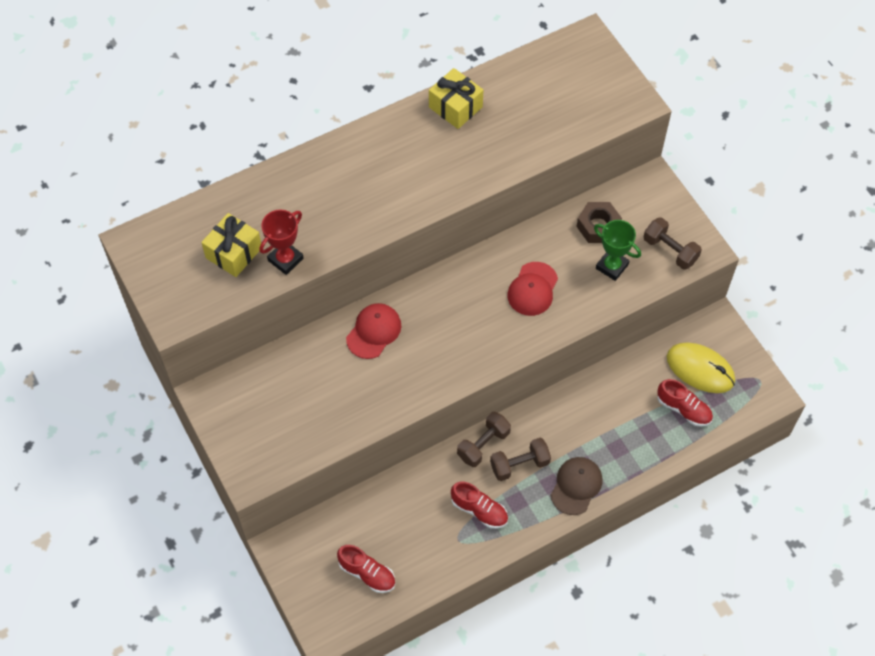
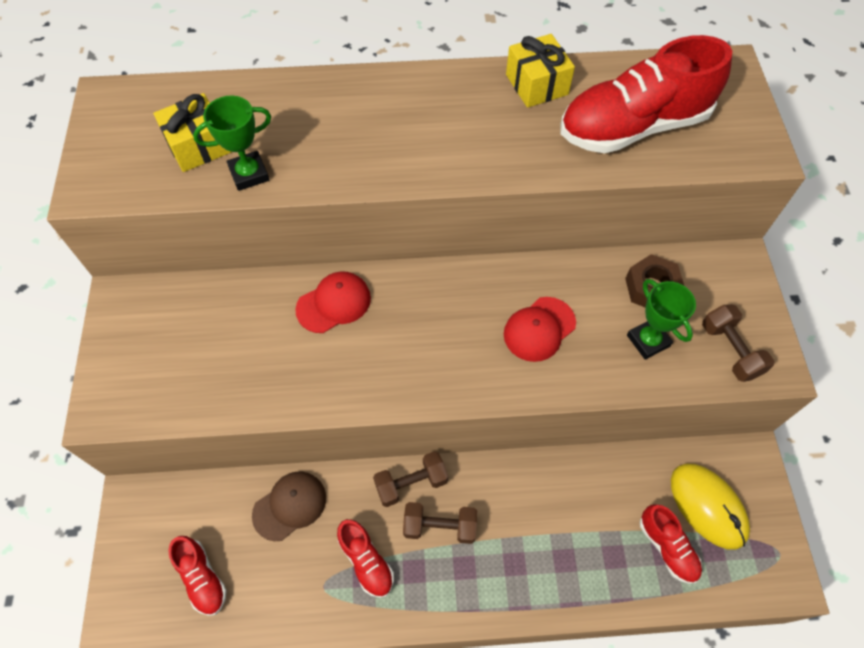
camera: 25 degrees right, 0 degrees up
(285, 259) = (249, 174): red trophy -> green trophy
(540, 116) = (633, 127): none -> red shoe
(576, 486) = (493, 585): brown cap -> brown cap (290, 506)

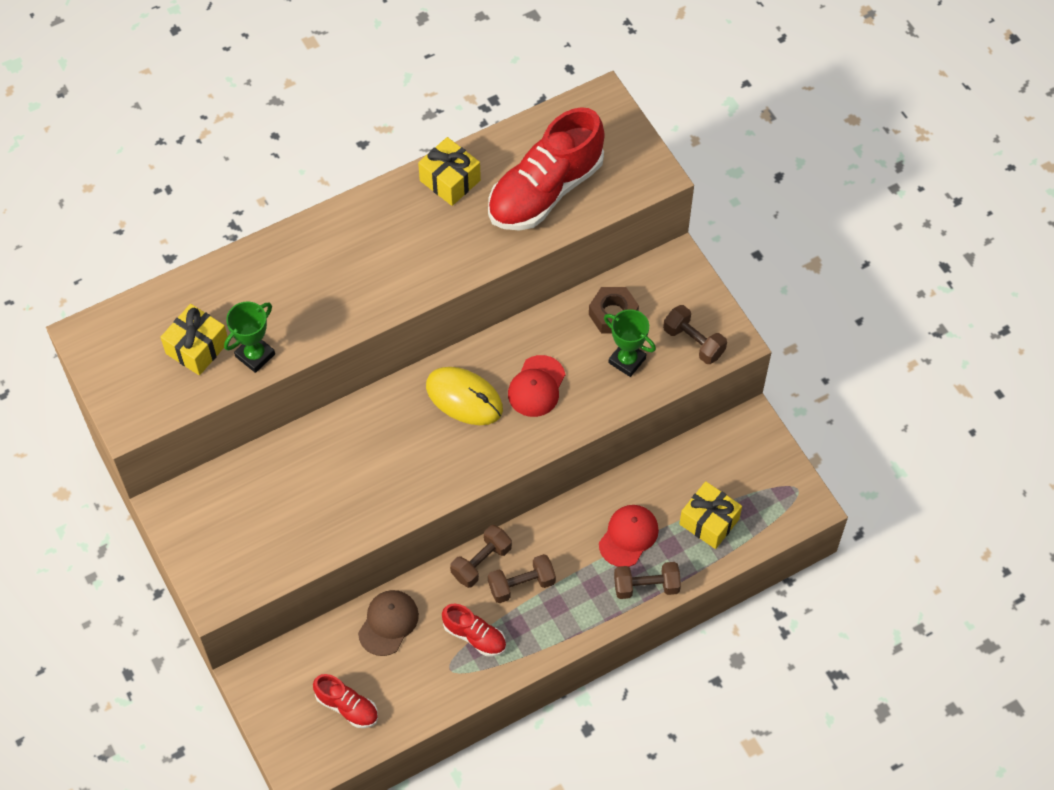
camera: 25 degrees left, 0 degrees up
(334, 303) = (356, 435): red cap -> red cap (628, 536)
(570, 590) = (646, 586): none -> brown dumbbell
(667, 547) = (709, 521): red shoe -> yellow gift
(708, 506) = (730, 476): yellow mouse -> yellow mouse (464, 398)

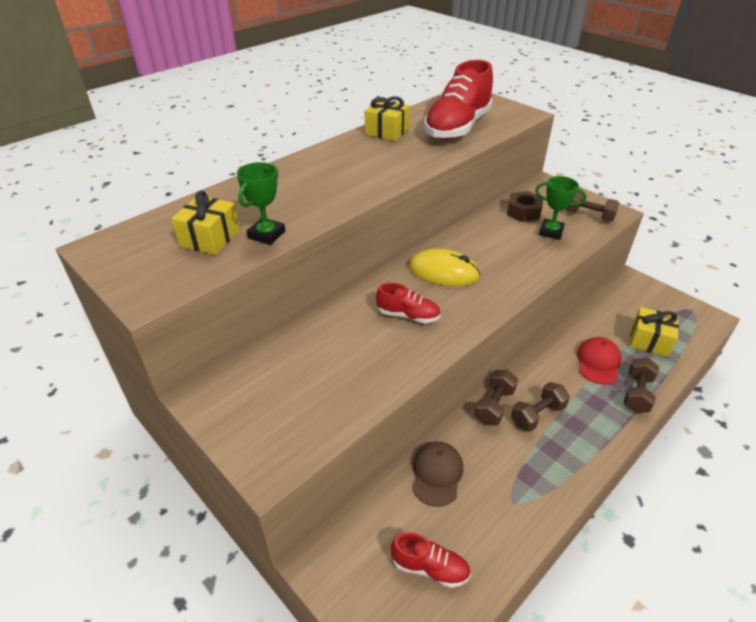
camera: 15 degrees left, 20 degrees down
(474, 636) = (520, 466): red shoe -> red shoe (408, 315)
(536, 386) = (495, 256): red cap -> none
(646, 586) = (637, 393): brown dumbbell -> brown dumbbell turned 45 degrees counterclockwise

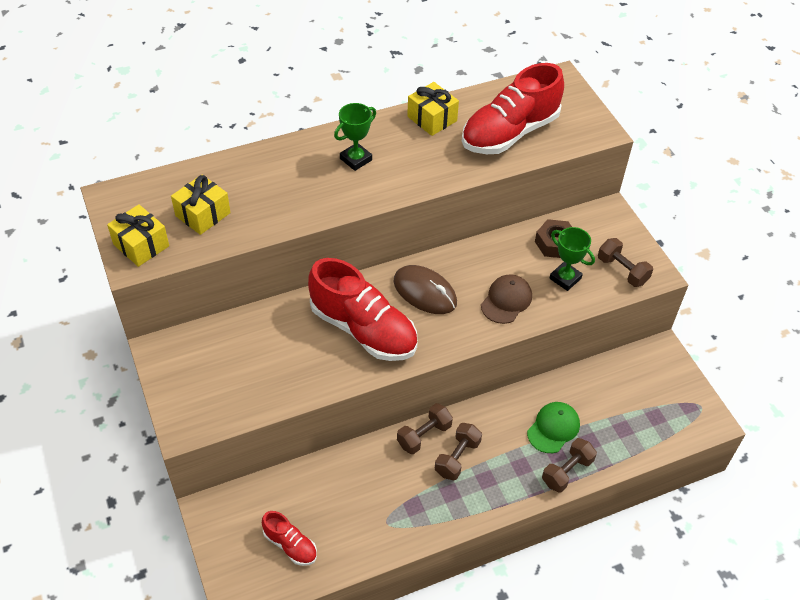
camera: 20 degrees right, 10 degrees up
(266, 235) = (250, 225): green trophy -> green trophy (356, 159)
(408, 315) = (363, 329): red shoe -> red shoe, size x2.05
(437, 474) = (337, 477): brown cap -> brown cap (506, 300)
(443, 271) = (425, 292): yellow mouse -> brown mouse
(537, 415) = (457, 458): brown dumbbell -> brown dumbbell turned 45 degrees counterclockwise
(598, 362) = (553, 428): red cap -> green cap
(649, 341) = (624, 424): yellow gift -> yellow gift (141, 245)

